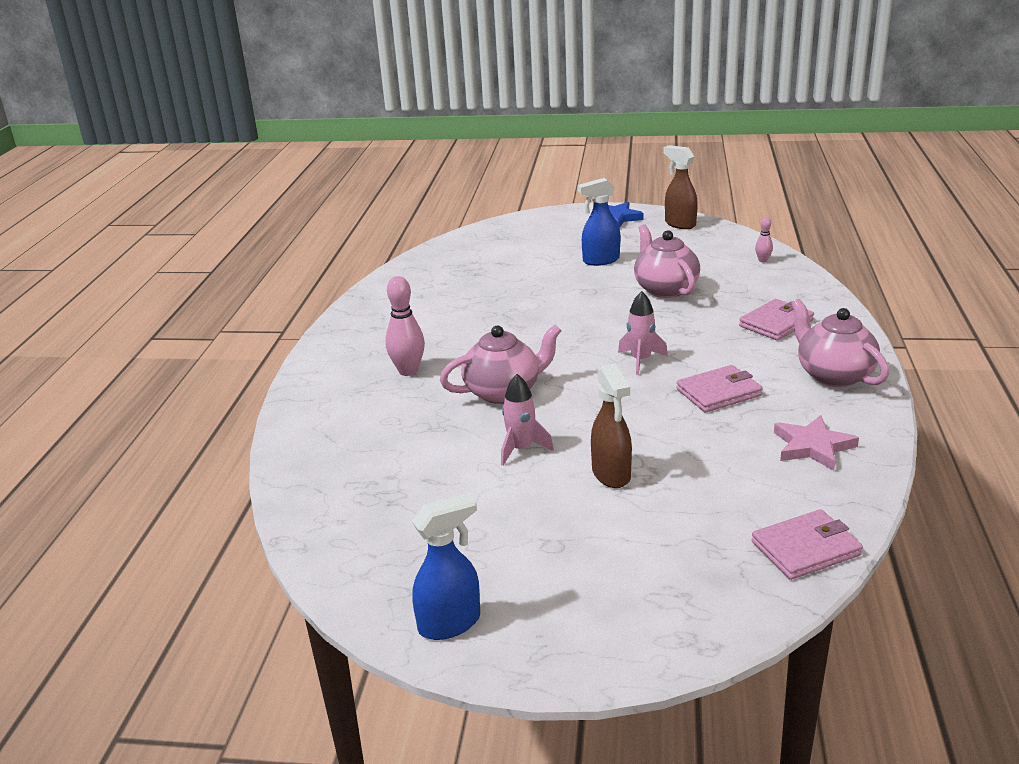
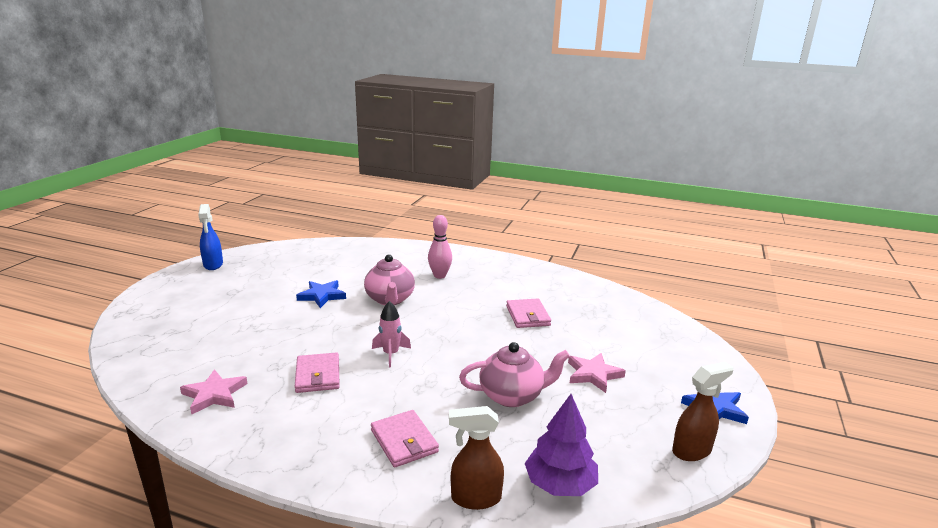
camera: 100 degrees right, 5 degrees down
(521, 449) = (322, 296): pink rocket -> blue star
(600, 260) = (593, 374): blue spray bottle -> pink star
(611, 475) = (269, 316): brown spray bottle -> brown spray bottle (475, 498)
(763, 260) = (560, 484): pink bowling pin -> purple tree
(806, 549) = (135, 359): pink wallet -> pink wallet (527, 316)
(834, 375) = (289, 441): pink teapot -> none

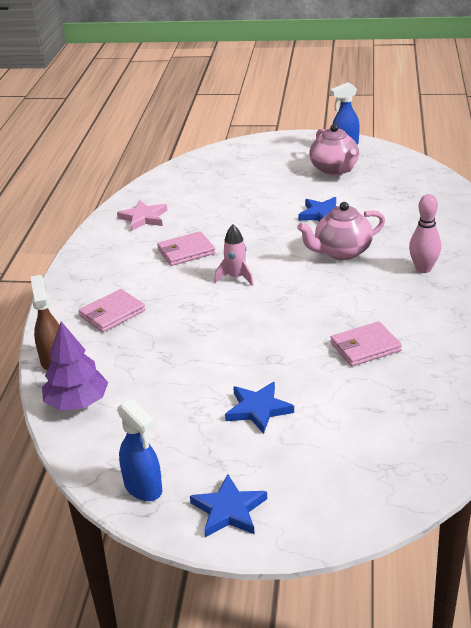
camera: 80 degrees right, 10 degrees up
(512, 396) = (196, 359): pink teapot -> pink teapot (334, 169)
(593, 374) = (258, 409): pink star -> blue star
(692, 451) = (143, 488): brown spray bottle -> blue spray bottle

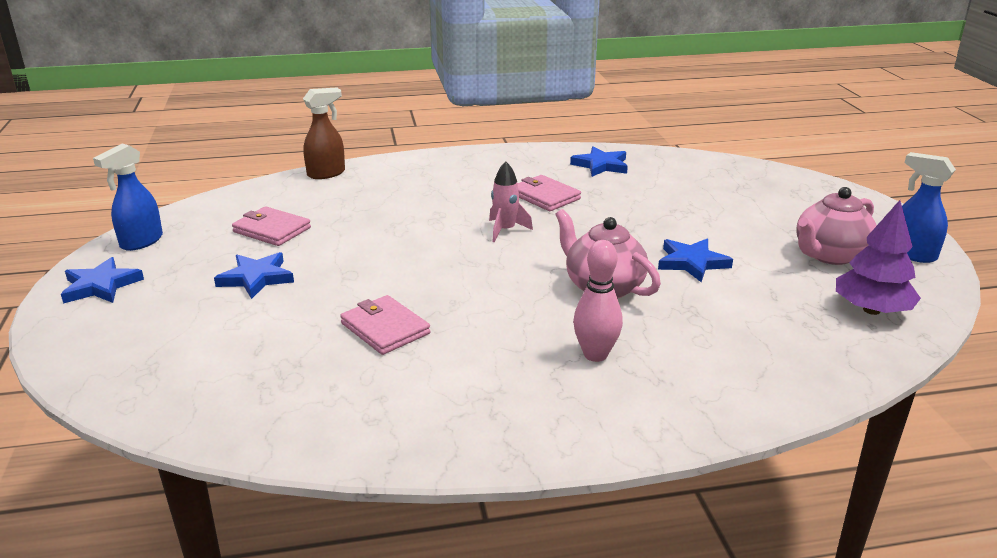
camera: 70 degrees right, 5 degrees down
(77, 403) = (264, 194): purple tree -> purple tree (871, 310)
(112, 313) = (410, 183): pink wallet -> pink wallet (272, 230)
(143, 218) = (601, 165): pink star -> blue star

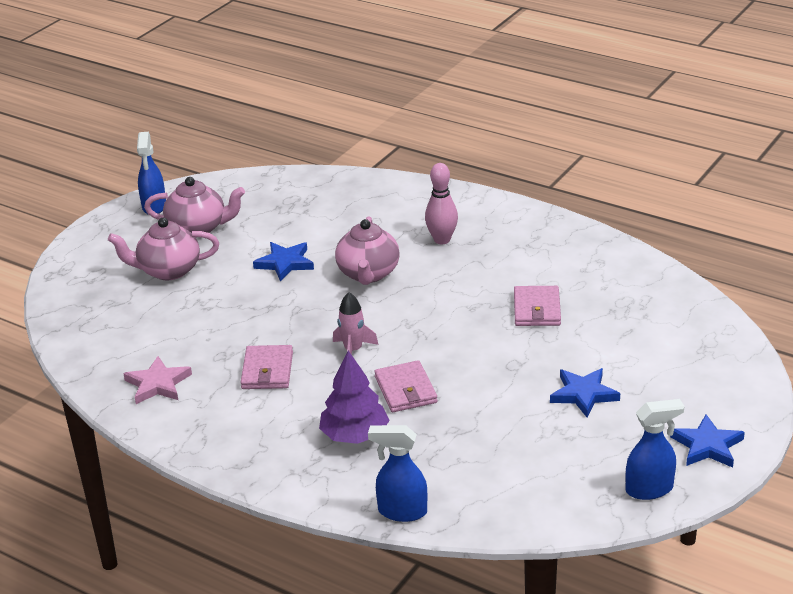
camera: 135 degrees left, 5 degrees up
(272, 230) = (528, 447): pink wallet -> pink wallet (405, 390)
(327, 173) = (401, 511): brown spray bottle -> blue spray bottle
(601, 165) = (158, 384): blue star -> pink star
(763, 218) = (168, 270): none -> pink teapot
(871, 310) = (258, 194): purple tree -> purple tree (355, 435)

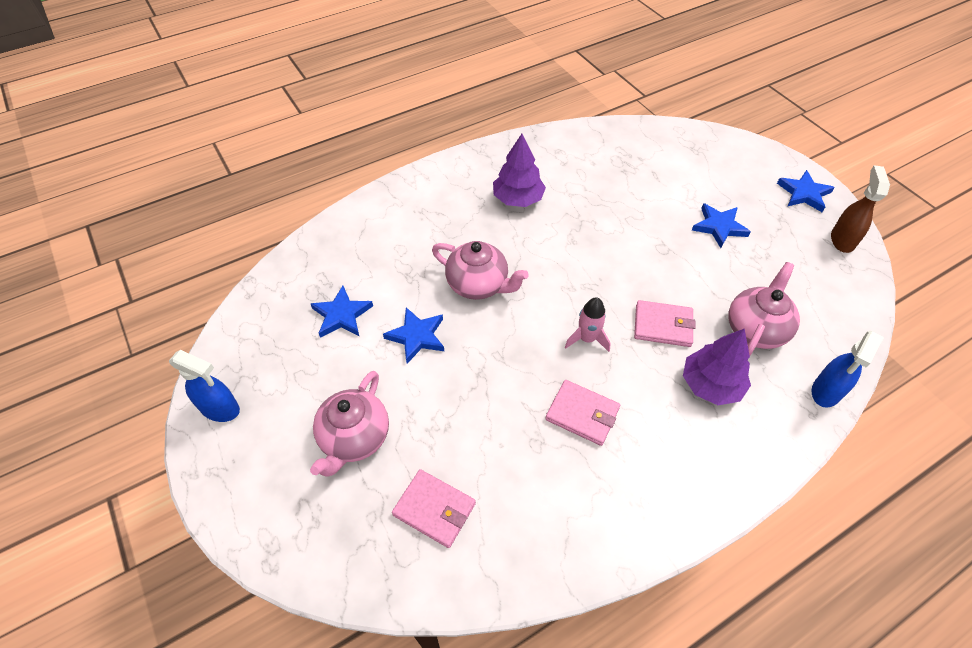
camera: 65 degrees left, 20 degrees up
(158, 384) = (553, 519): pink star -> none
(198, 228) = (297, 384): pink teapot -> pink teapot (755, 329)
(278, 221) = (341, 315): none -> blue star
(442, 240) = (463, 220): pink bowling pin -> none
(500, 259) = (518, 199): none -> purple tree
(536, 309) = (598, 207): pink wallet -> pink wallet (434, 509)
(650, 489) = (842, 240): blue spray bottle -> brown spray bottle

